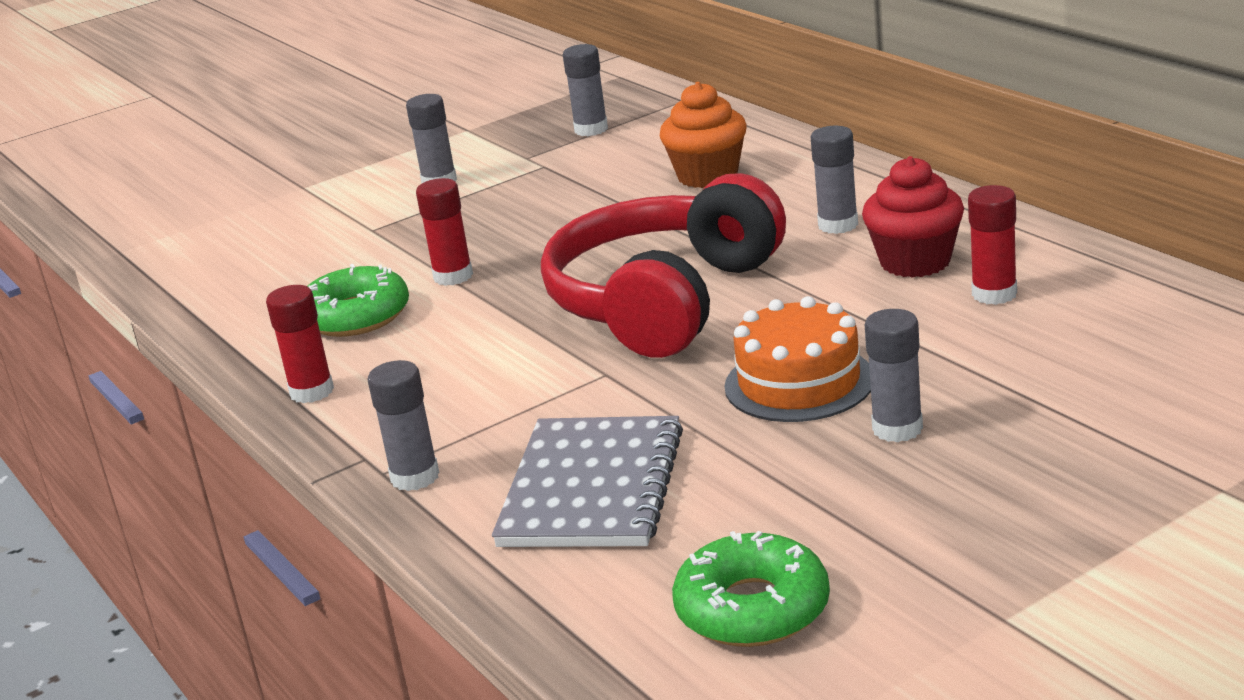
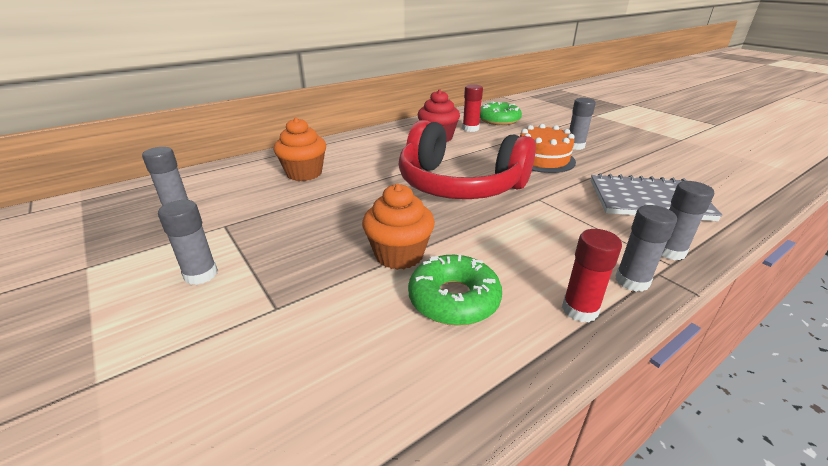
camera: 95 degrees left, 5 degrees up
(453, 276) = (399, 255): red glue stick -> orange cupcake
(752, 608) = (710, 170): green donut -> green donut (498, 120)
(838, 225) = (392, 148): grey glue stick -> grey glue stick (632, 281)

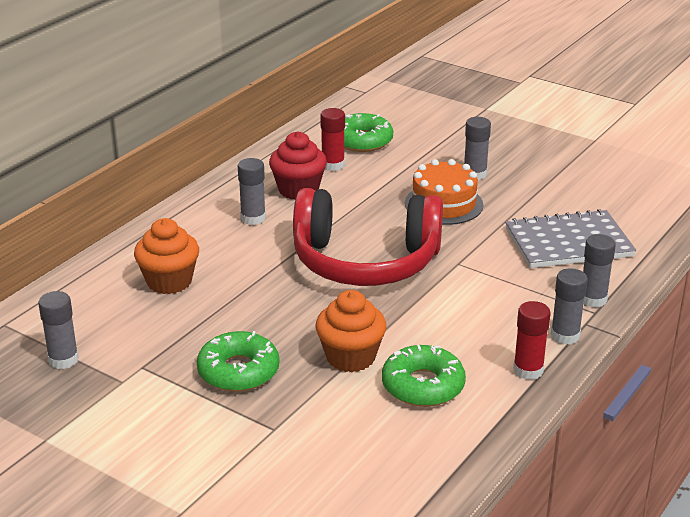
camera: 20 degrees left, 0 degrees up
(201, 274) = (174, 419): grey glue stick -> grey glue stick (253, 218)
(293, 245) = (238, 371): none -> green donut

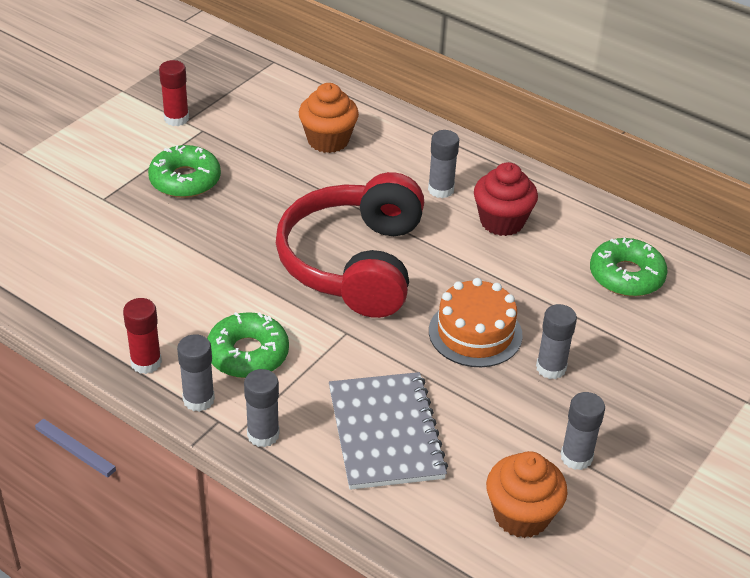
camera: 90 degrees right, 10 degrees up
(63, 359) = (220, 92): grey glue stick -> grey glue stick (576, 457)
(333, 165) = (562, 249): red glue stick -> red glue stick (176, 119)
(350, 357) = (192, 245): orange cupcake -> orange cupcake (521, 515)
(423, 385) = (139, 288): green donut -> green donut (248, 354)

